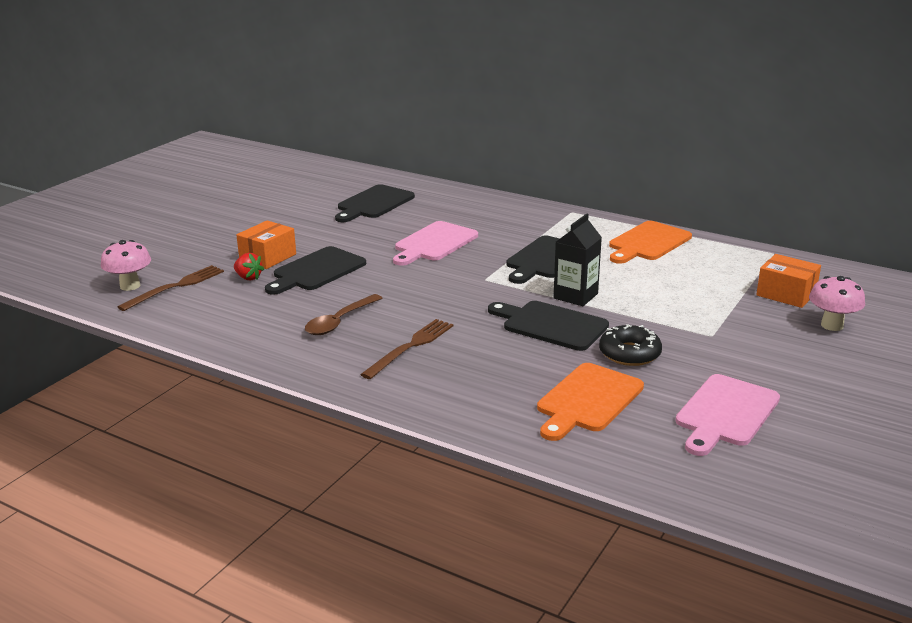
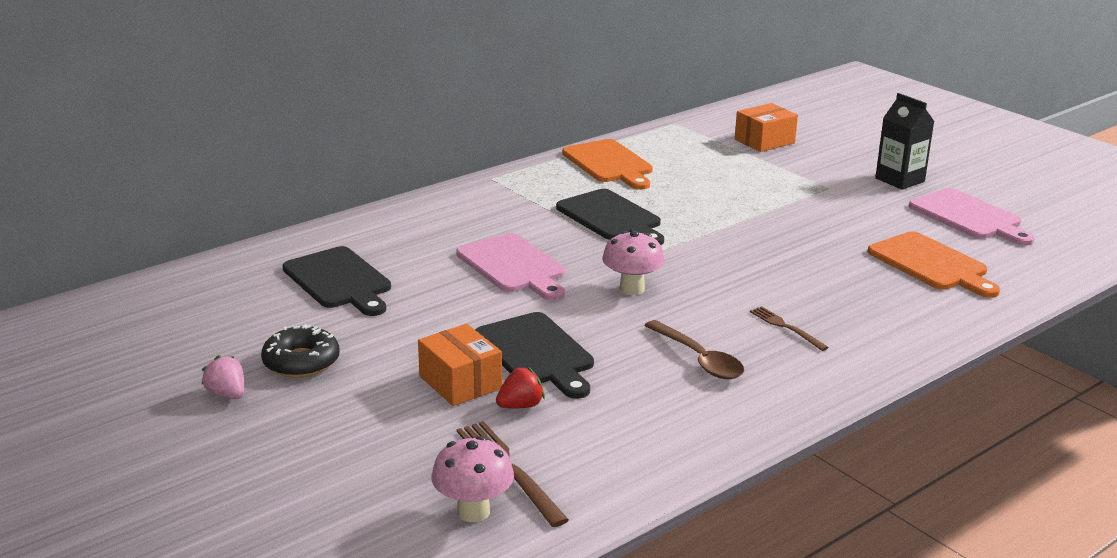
camera: 70 degrees left, 0 degrees up
(226, 208) = (227, 395): none -> pink strawberry
(410, 347) = (786, 327): brown fork -> brown fork, size x0.63
(551, 325) = (772, 248): black cutting board -> none
(575, 296) = (712, 223): black carton -> black carton (900, 180)
(629, 353) = (849, 227): black donut -> black donut (301, 362)
(832, 325) = (833, 142): pink mushroom -> pink mushroom (632, 289)

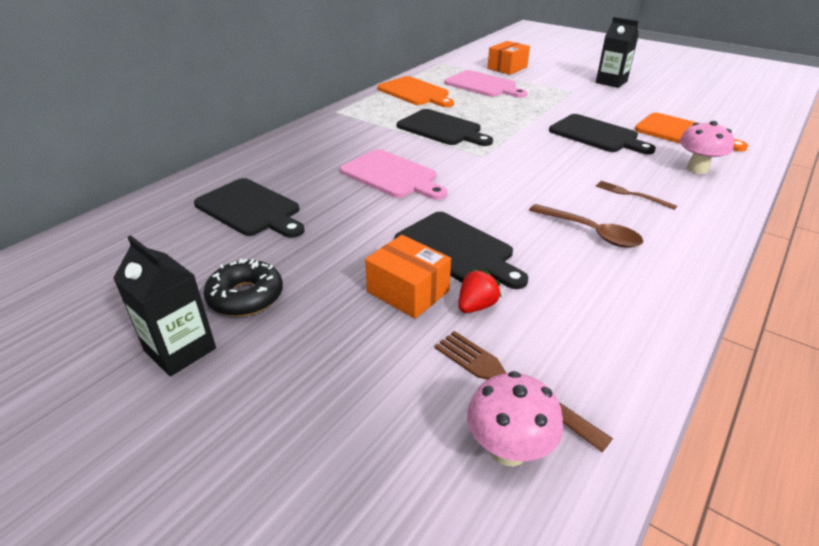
camera: 15 degrees left, 10 degrees up
(227, 395) = (180, 350): pink strawberry -> black carton
(632, 289) = (495, 181): pink mushroom -> pink mushroom (697, 169)
(808, 251) = (596, 135): none -> black cutting board
(969, 217) = (675, 99): pink cutting board -> pink cutting board (483, 85)

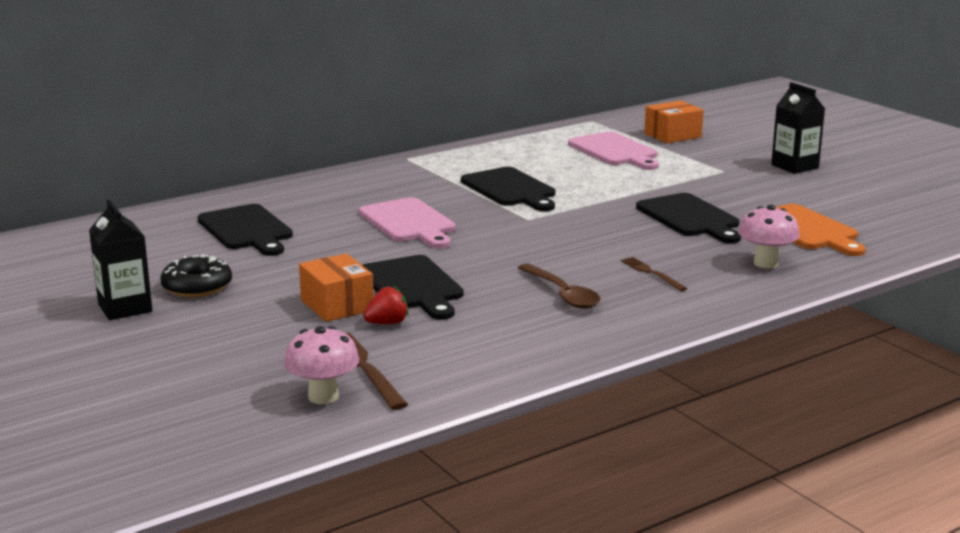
camera: 20 degrees right, 15 degrees down
(415, 92) = (520, 149): orange cutting board -> none

